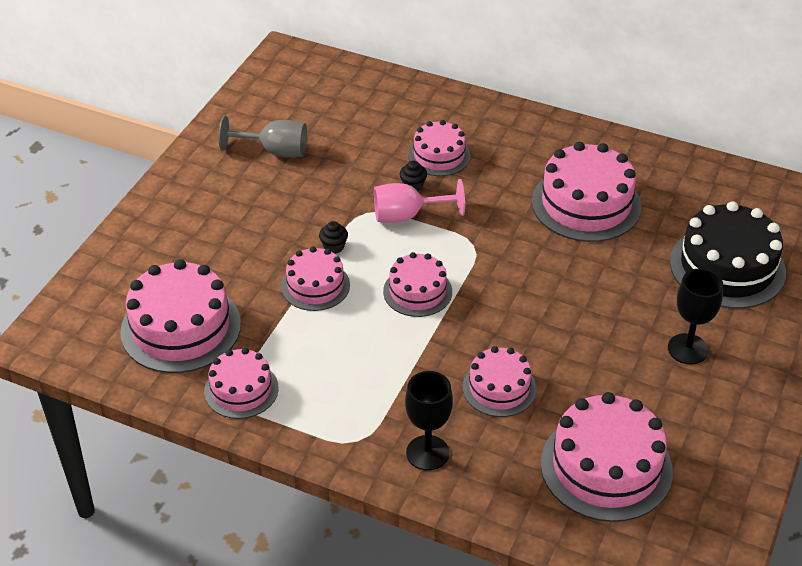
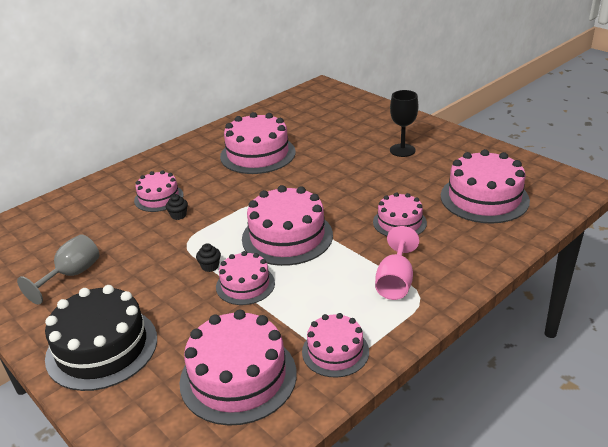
camera: 65 degrees left, 10 degrees down
(407, 215) = (207, 224): pink goblet -> pink goblet (395, 281)
(417, 291) = (287, 236): pink cake -> pink cake, size x1.69
(427, 453) = (445, 266): black goblet -> none
(727, 267) = (346, 124): black cake -> black cake (102, 348)

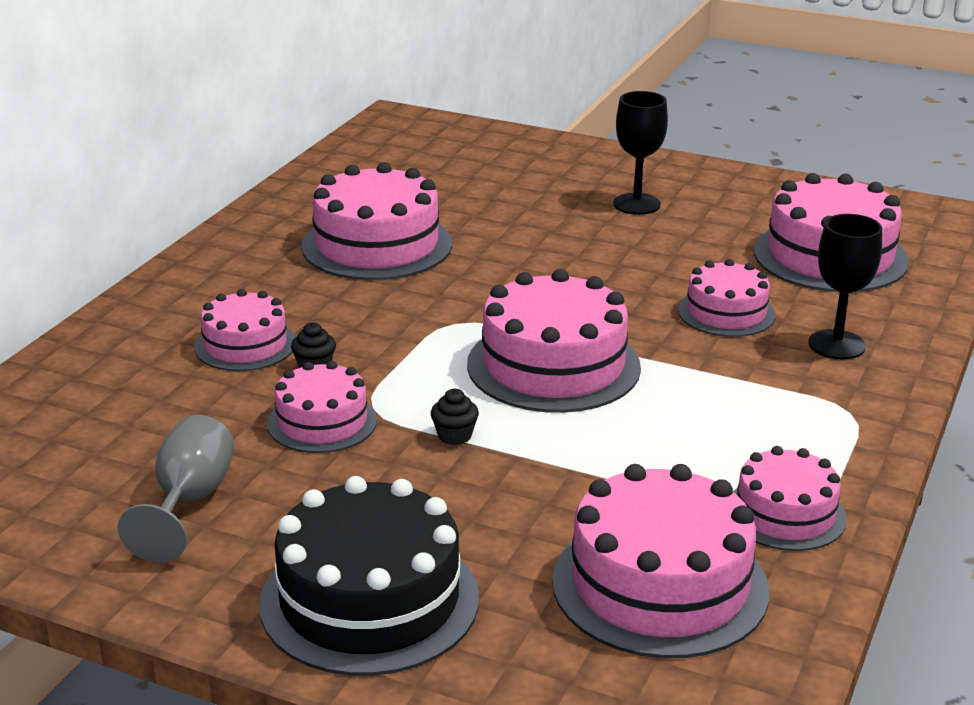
camera: 25 degrees left, 5 degrees down
(245, 285) = (546, 451): pink cake -> pink cake (322, 422)
(395, 281) = (794, 398): pink goblet -> none
(445, 253) = (836, 345): none -> black goblet

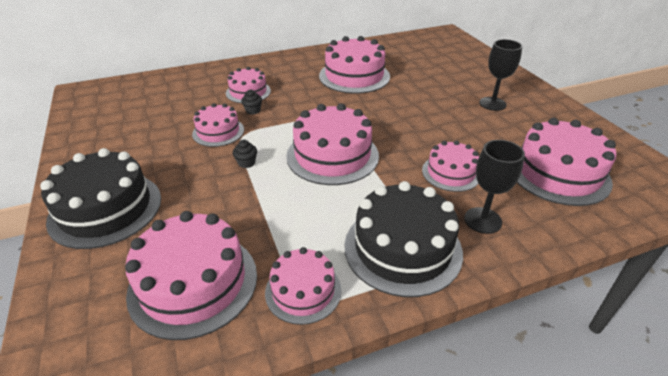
camera: 45 degrees right, 10 degrees up
(189, 502) = (134, 137): grey goblet -> none
(808, 416) = (402, 248): none -> black cake

